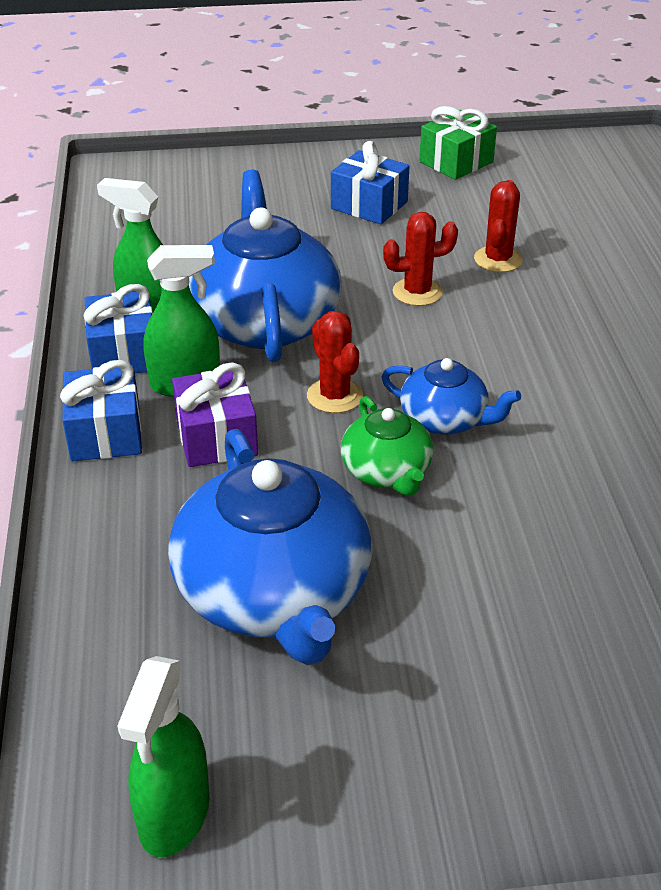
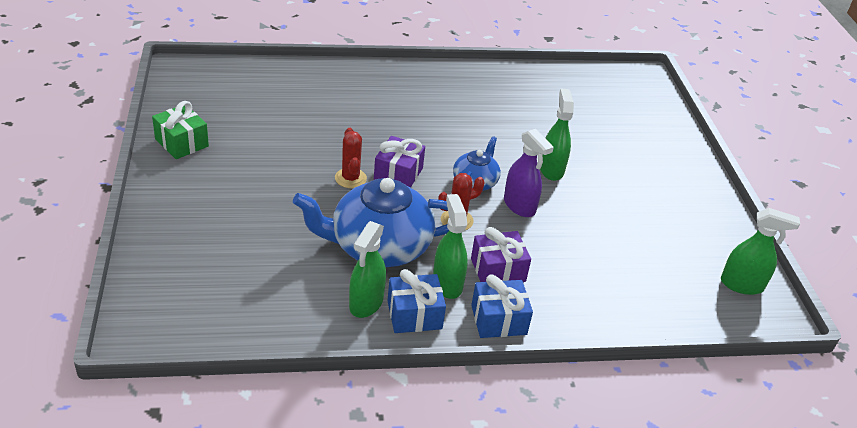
camera: 95 degrees left, 0 degrees up
(274, 593) = (613, 250): blue teapot -> none
(369, 205) = (235, 189): blue gift -> none
(387, 472) = (519, 206): green teapot -> purple spray bottle
(441, 336) = (398, 174): none -> purple gift
(498, 259) = (317, 142): red cactus -> none
(514, 524) = (551, 169): none -> green spray bottle

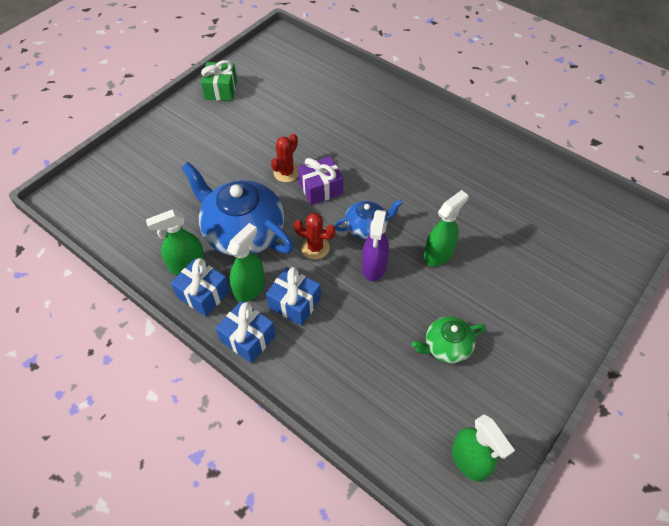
camera: 50 degrees right, 15 degrees up
(498, 270) = (294, 303): purple gift -> blue gift
(637, 226) = (446, 346): none -> green teapot

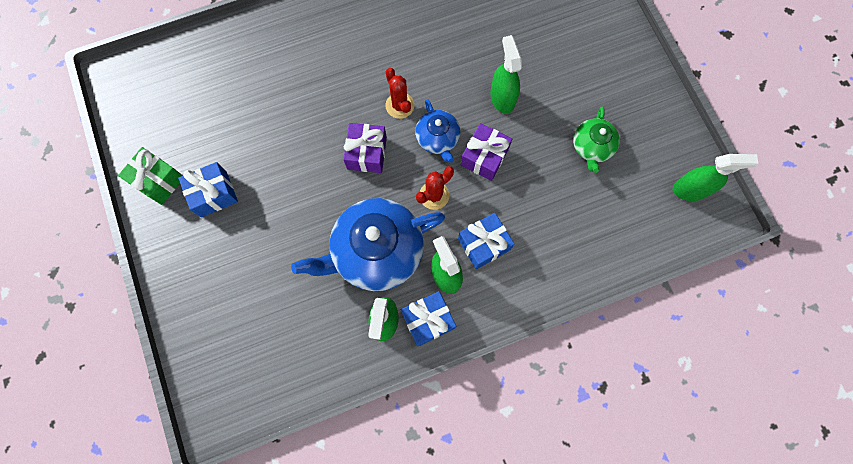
camera: 60 degrees left, 20 degrees up
(248, 338) = (497, 302): blue gift -> blue gift (214, 194)
(286, 172) = (326, 174): red cactus -> red cactus (400, 105)
(366, 227) = (438, 138): blue teapot -> blue teapot turned 150 degrees clockwise
(374, 267) = (484, 157): purple spray bottle -> purple gift

